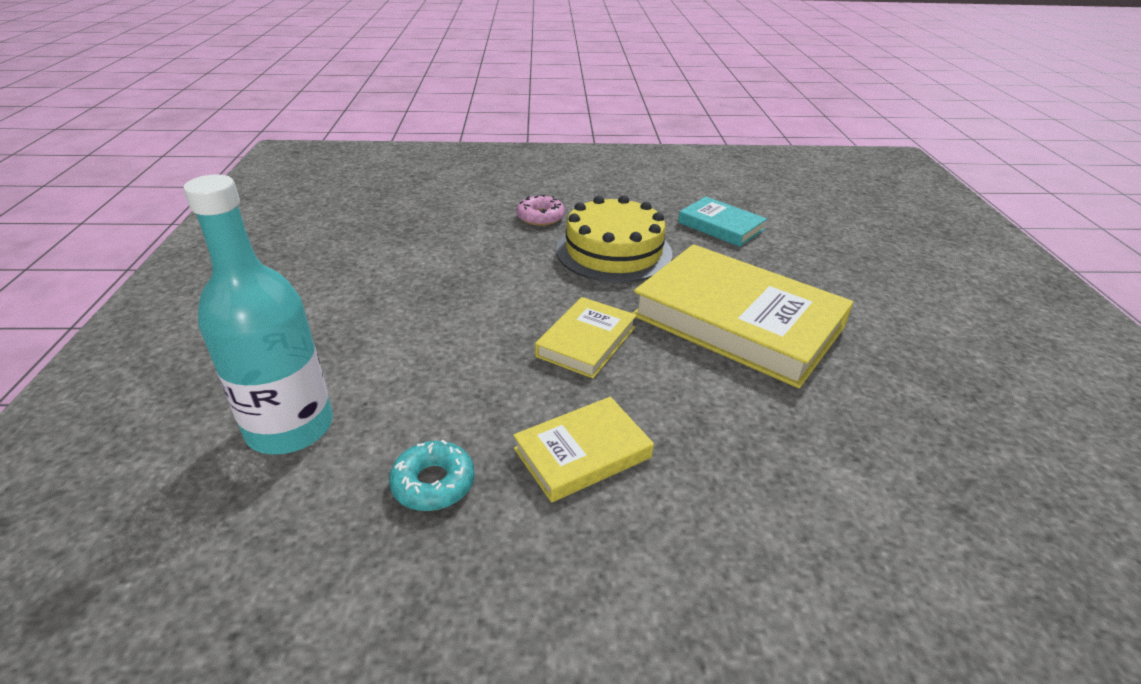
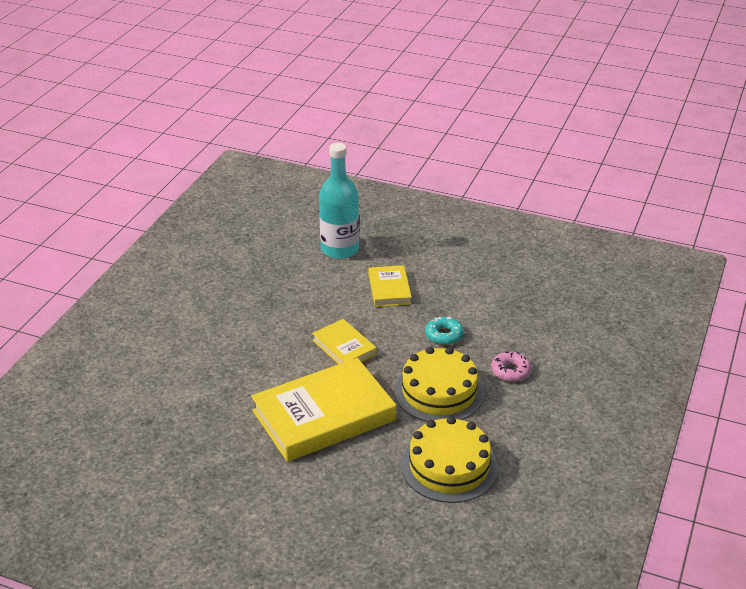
camera: 115 degrees right, 0 degrees up
(433, 483) = (280, 280): turquoise donut -> turquoise donut (444, 335)
(582, 453) = (266, 322): yellow book -> yellow book (389, 289)
(720, 226) = (449, 466): turquoise book -> yellow cake

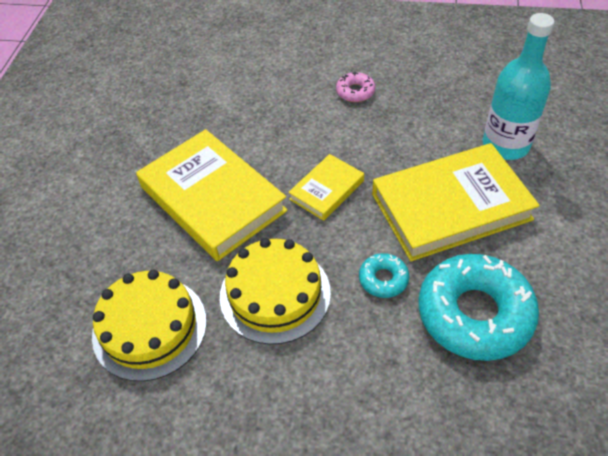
camera: 80 degrees right, 15 degrees up
(389, 289) = (450, 207): yellow book -> yellow book, size x1.97
(486, 301) = (474, 314): none -> turquoise donut
(510, 371) = (336, 367): pink donut -> pink donut (355, 92)

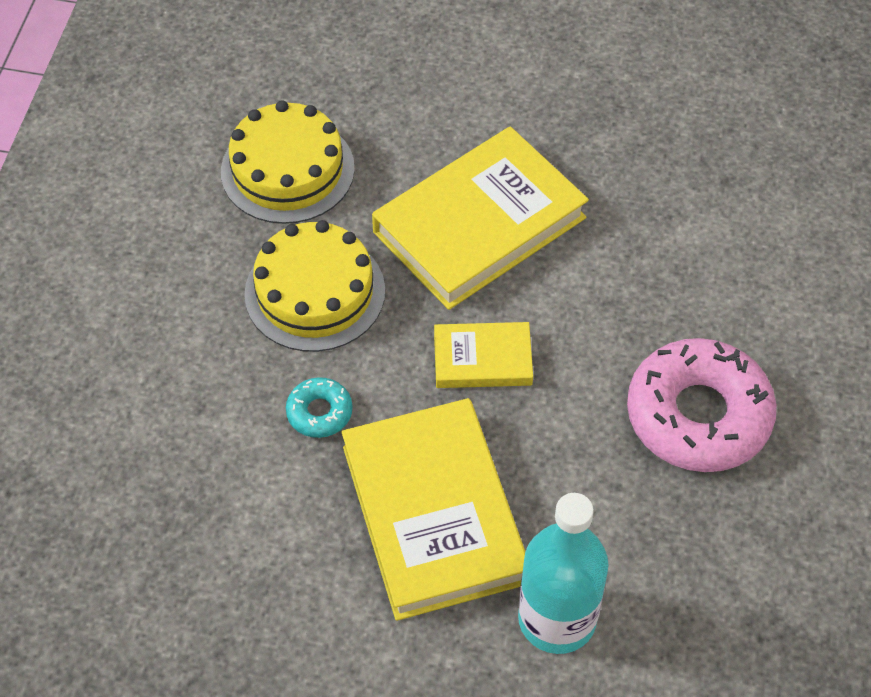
camera: 90 degrees right, 5 degrees up
(326, 190) = (482, 359): yellow book -> yellow book turned 45 degrees counterclockwise
(355, 92) = (698, 415): pink donut -> pink donut, size x2.20
(474, 314) = (250, 509): turquoise donut -> none

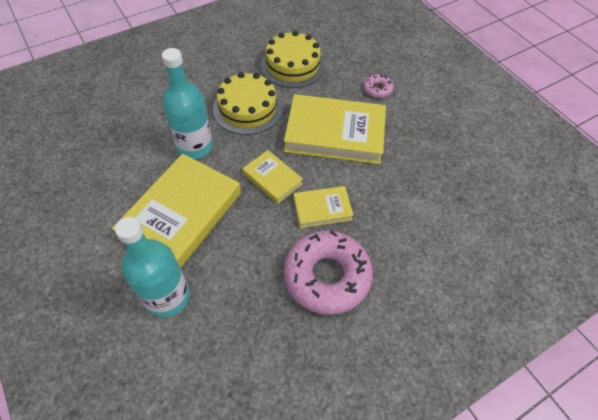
camera: 45 degrees right, 0 degrees up
(319, 412) = (194, 146): turquoise donut -> turquoise bottle
(452, 109) = (377, 89): none -> pink donut
(592, 340) = (322, 209): none -> yellow book

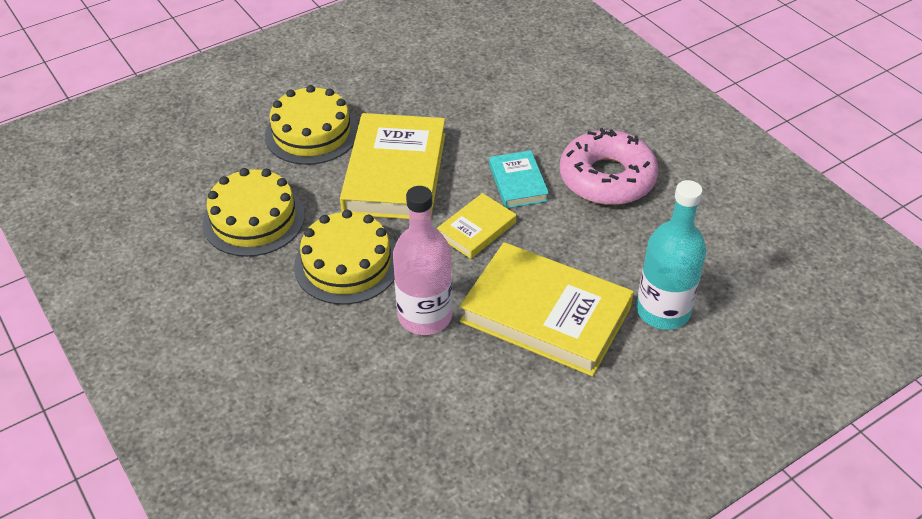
camera: 90 degrees left, 10 degrees down
(194, 146) = (425, 316): turquoise bottle -> pink bottle
(322, 209) = (518, 183): yellow book -> turquoise book
(377, 89) = (312, 133): pink donut -> yellow cake

